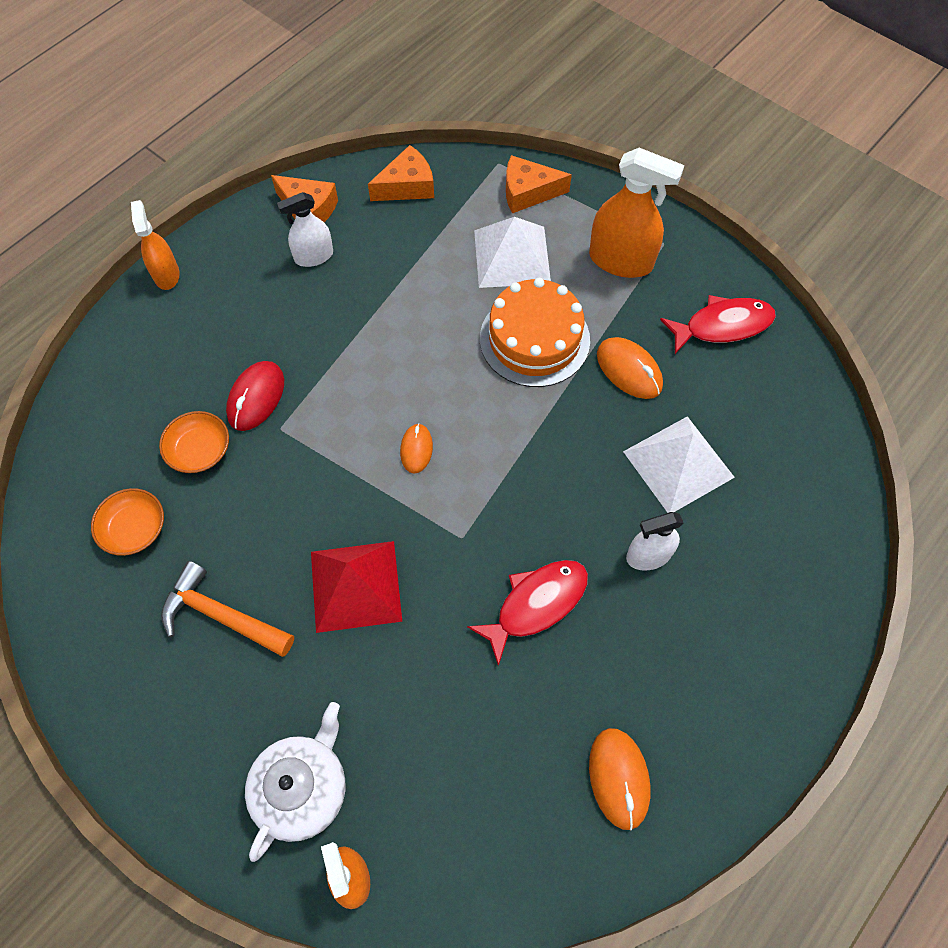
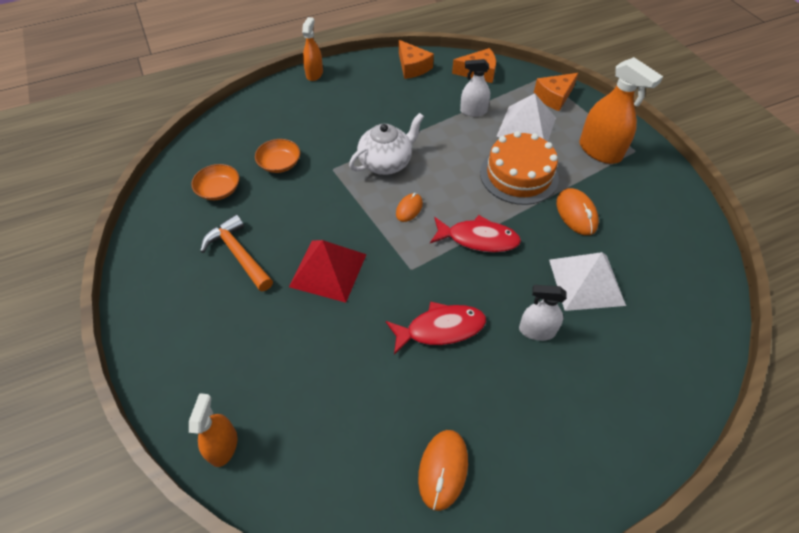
camera: 25 degrees right, 10 degrees down
(256, 398) = (328, 148): red mouse -> none
(303, 788) = (226, 375): white teapot -> white teapot (386, 163)
(314, 256) = (403, 90): white spray bottle -> white spray bottle (473, 111)
(528, 192) = (554, 97): orange cheese -> orange cheese turned 60 degrees counterclockwise
(722, 326) = (657, 210): red fish -> red fish (478, 239)

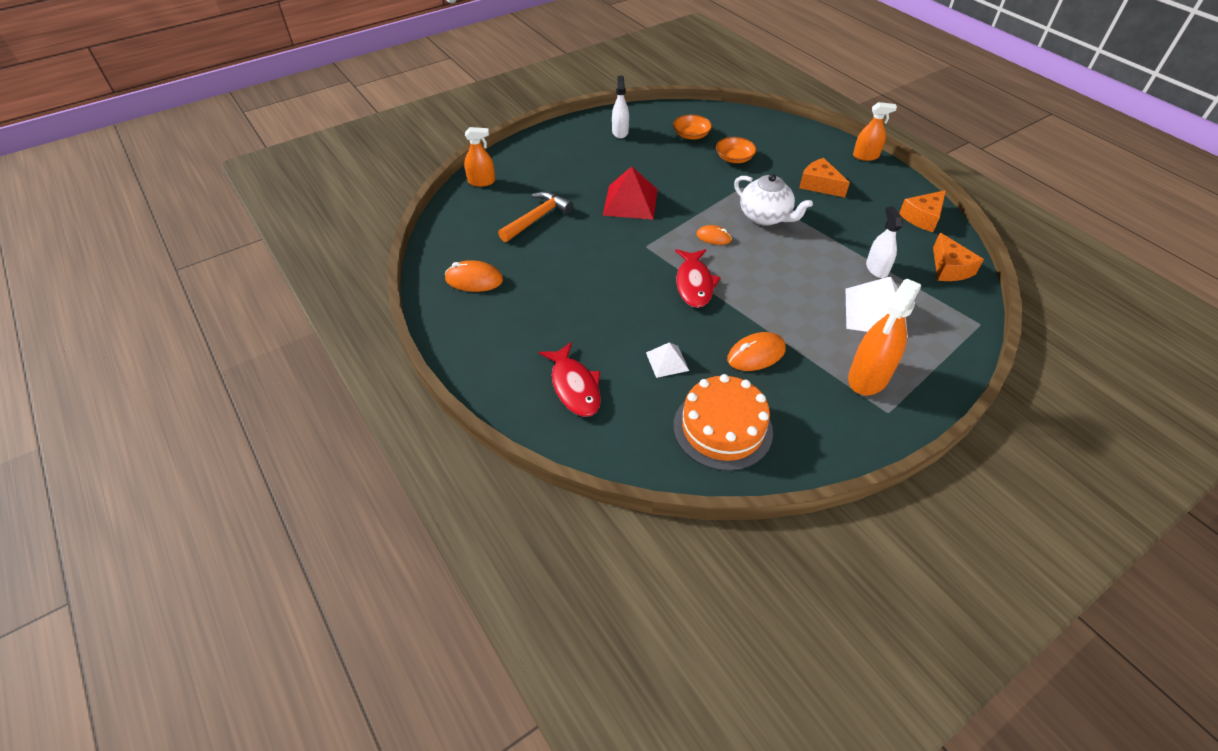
camera: 80 degrees right, 5 degrees down
(239, 254) = (631, 157): orange hammer -> orange hammer (537, 218)
(440, 329) = (590, 268): red fish -> red fish (574, 387)
(519, 175) = (793, 308): orange cake -> orange cake (722, 428)
(537, 330) = (602, 327): white spray bottle -> white spray bottle (620, 132)
(554, 97) = (946, 335): orange cheese -> orange cheese (819, 185)
(586, 282) = (667, 361): white pyramid -> white pyramid, size x0.56

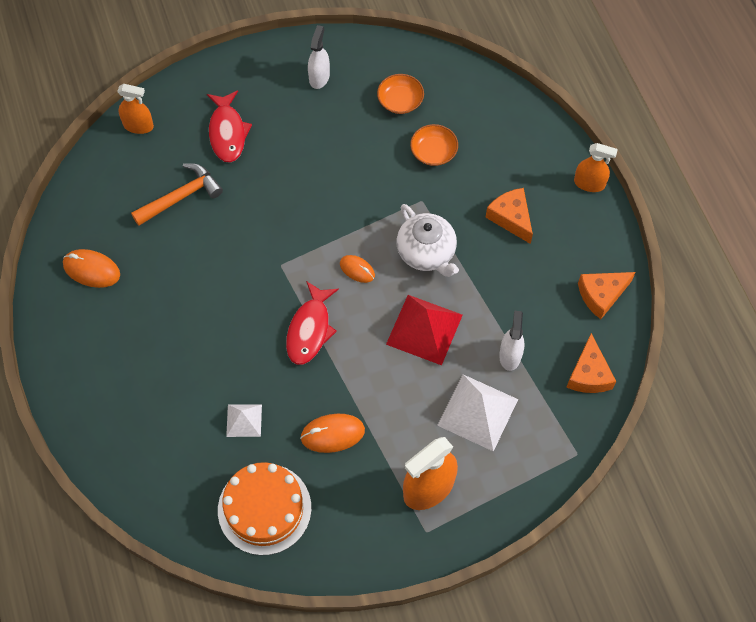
camera: 15 degrees right, 15 degrees up
(574, 387) = (147, 427): red fish -> red fish (227, 132)
(630, 202) = (289, 195): red pyramid -> red pyramid (424, 329)

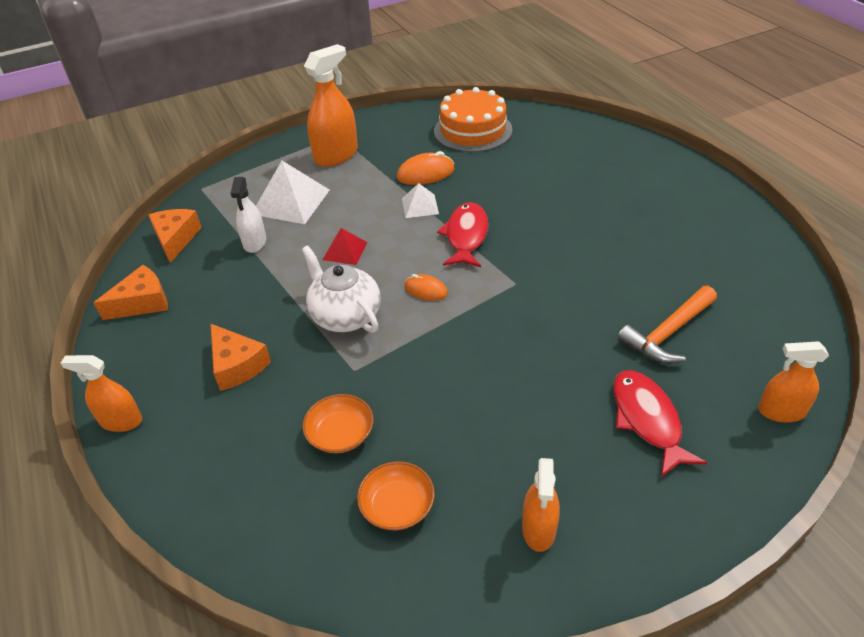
camera: 175 degrees right, 20 degrees down
(91, 270) = (726, 252): orange mouse -> none
(244, 420) = (509, 172): white pyramid -> white pyramid (420, 206)
(319, 77) = (539, 529): white spray bottle -> orange spray bottle
(424, 329) = (345, 251): red pyramid -> red pyramid, size x0.56

